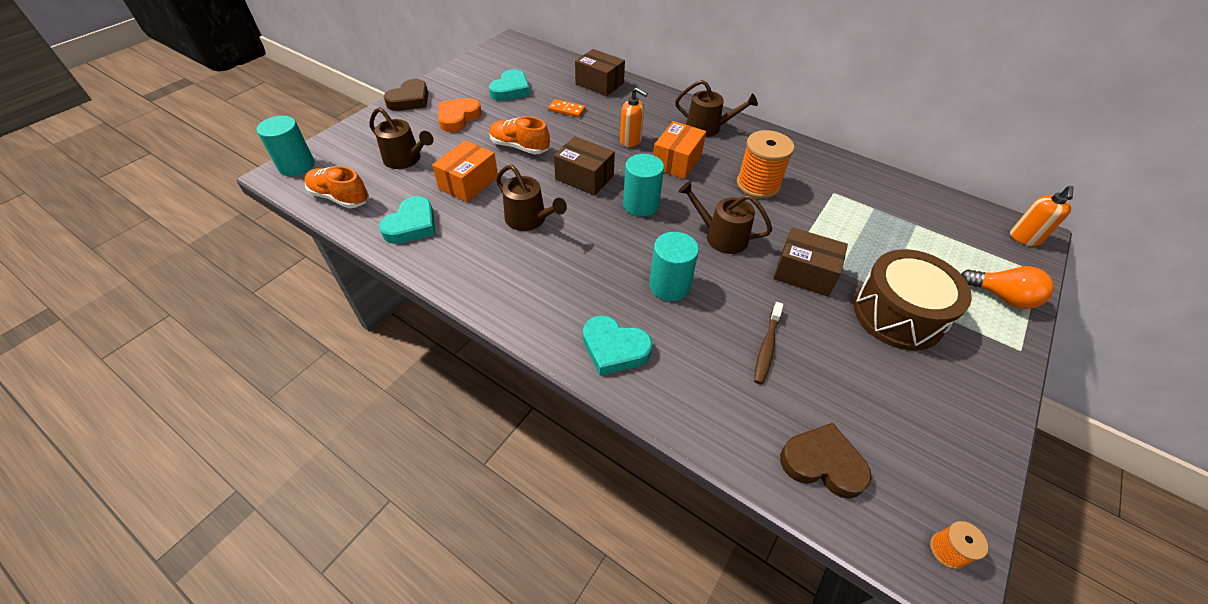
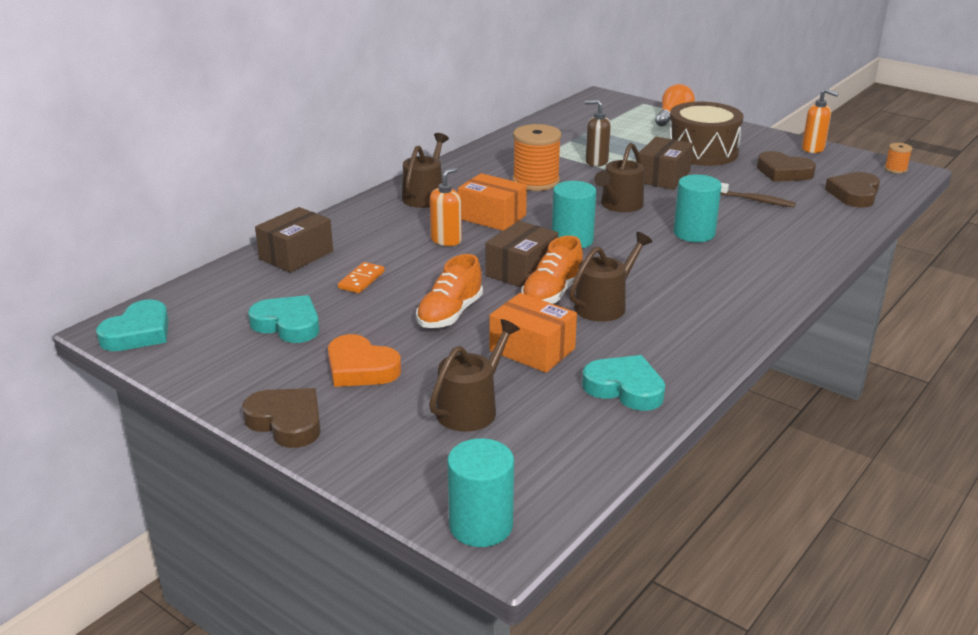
camera: 85 degrees left, 20 degrees down
(340, 197) = (569, 460): orange shoe -> orange shoe (552, 293)
(614, 348) = (781, 262): turquoise heart -> turquoise heart (138, 333)
(824, 225) = (596, 162): none -> brown soap dispenser
(867, 391) = (783, 172): none -> brown heart
(1024, 238) = (605, 99): orange soap dispenser -> orange soap dispenser (813, 149)

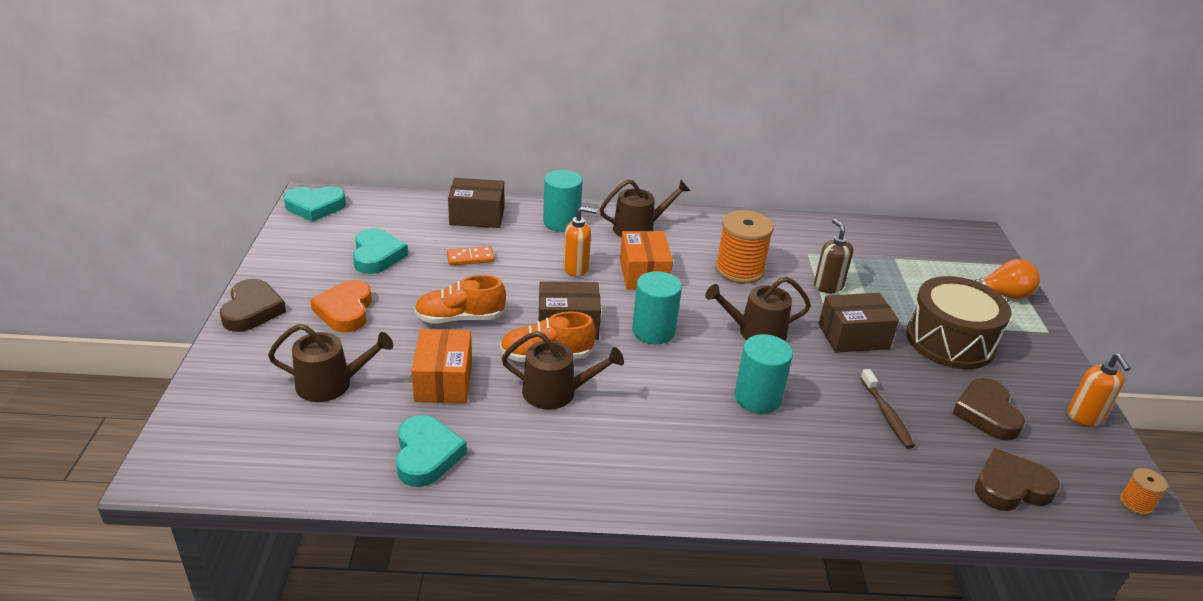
camera: 50 degrees right, 5 degrees up
(481, 525) = (179, 450): turquoise cylinder -> turquoise cylinder (561, 222)

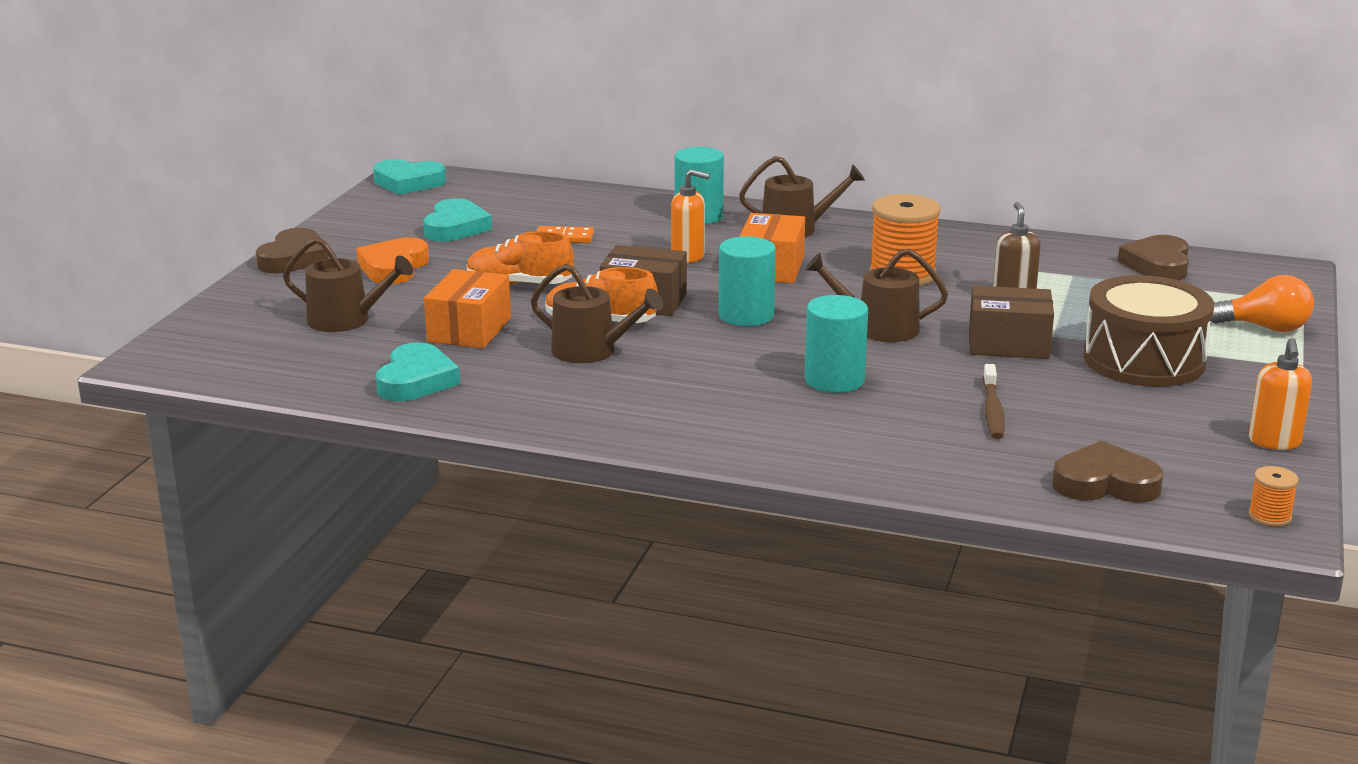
camera: 20 degrees right, 10 degrees down
(477, 216) = (596, 203): brown box -> none
(986, 413) = (1133, 424): brown heart -> brown heart (1158, 265)

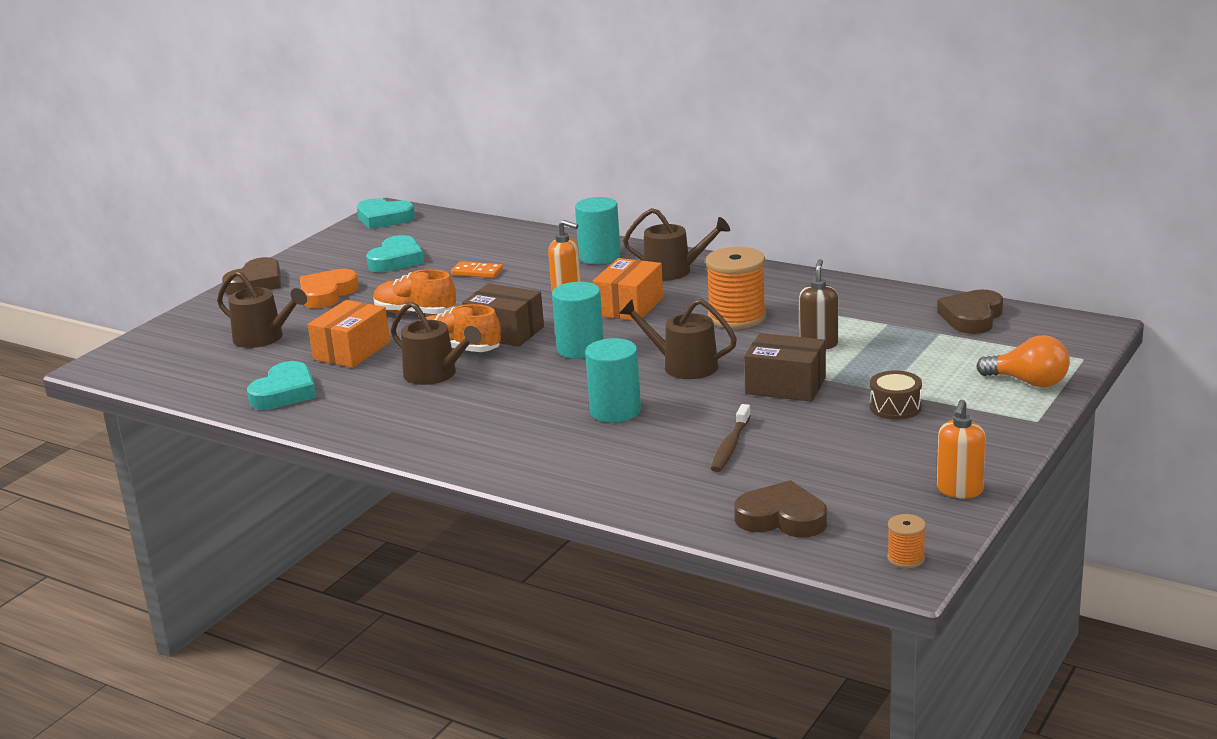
camera: 15 degrees right, 0 degrees up
(1144, 360) = (895, 407): brown drum -> brown drum, size x0.48

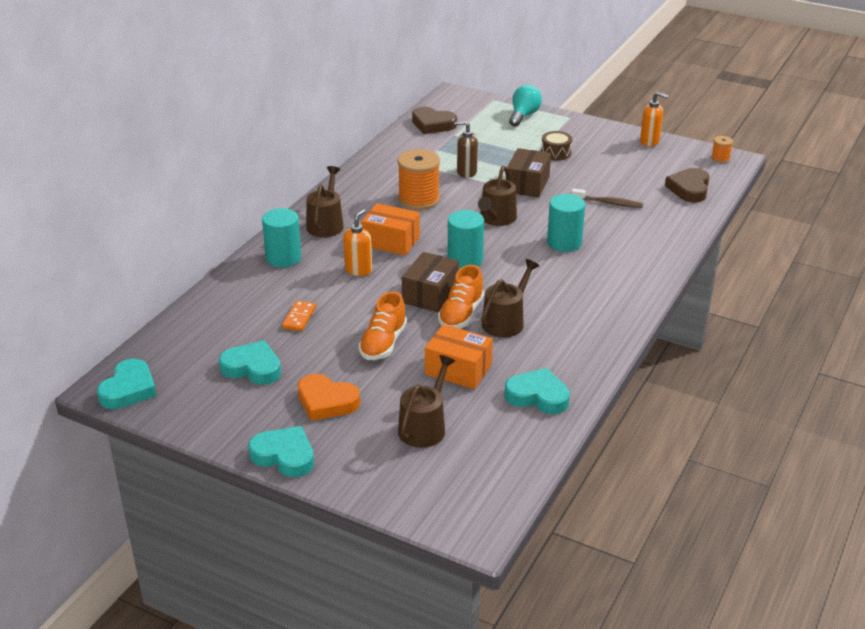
camera: 95 degrees left, 10 degrees up
(256, 283) = (284, 456): brown heart -> turquoise heart
(1028, 382) = (523, 116): orange light bulb -> turquoise light bulb

